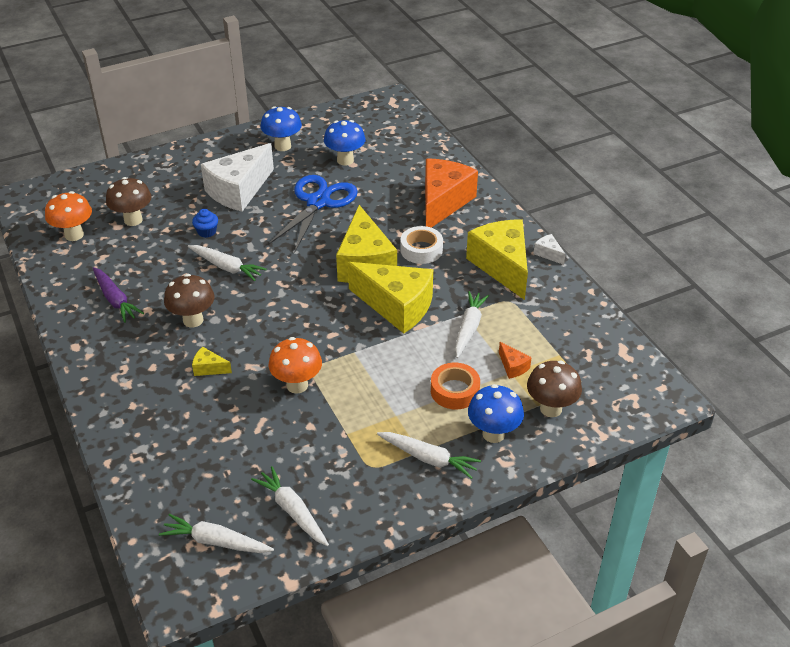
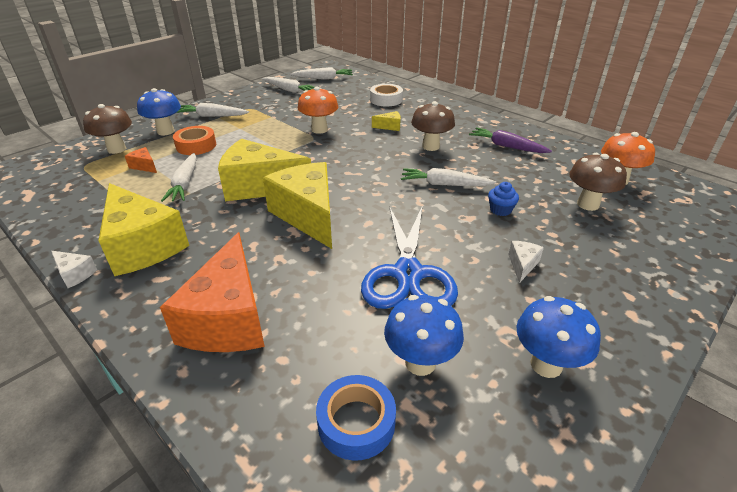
camera: 160 degrees right, 5 degrees down
(239, 191) = (522, 265): white cheese -> white cheese, size x0.41
(390, 148) = (356, 422): none -> blue tape
(421, 250) = (247, 243): white tape -> white tape (386, 100)

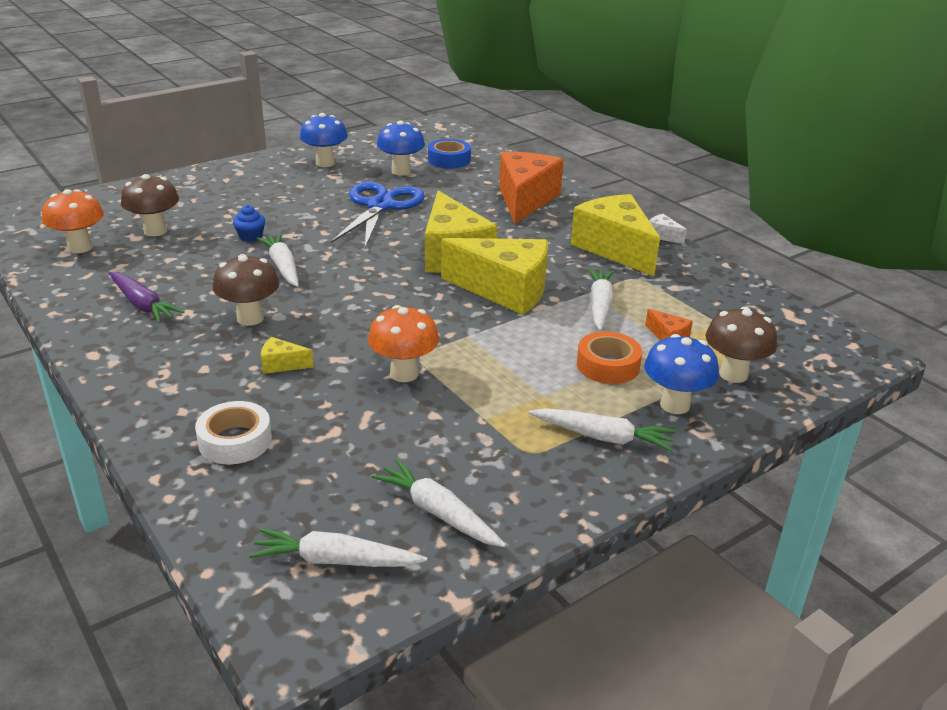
camera: 170 degrees left, 5 degrees down
(444, 184) = (283, 267): white carrot -> white carrot turned 135 degrees counterclockwise
(522, 265) = (282, 200): white cheese -> none

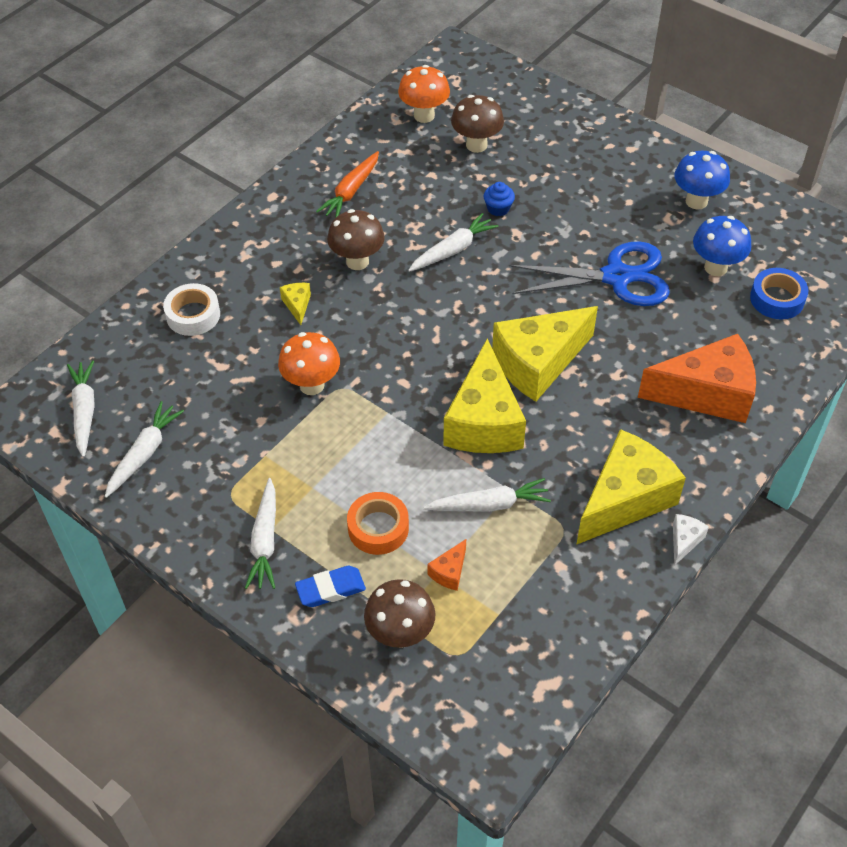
camera: 75 degrees right, 20 degrees up
(142, 305) = (351, 191): purple carrot -> orange carrot
(675, 405) = (330, 589): blue mushroom -> blue eraser

